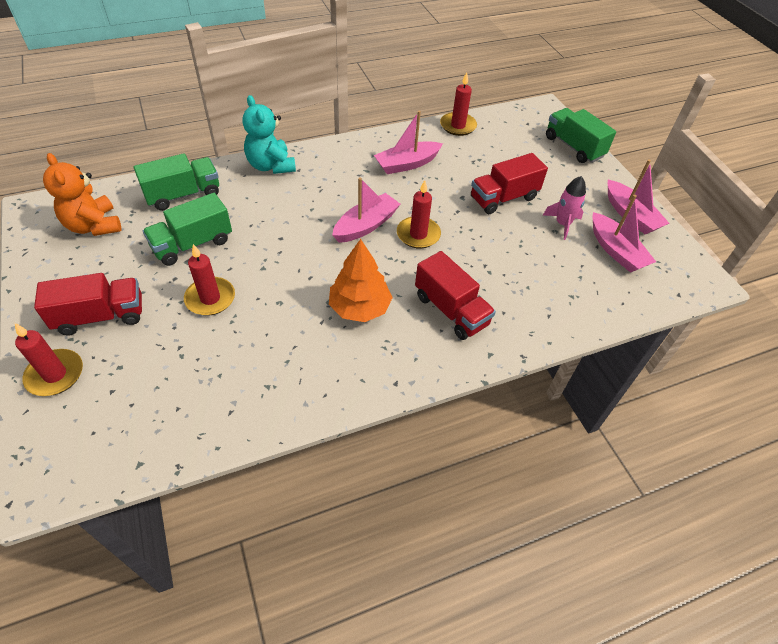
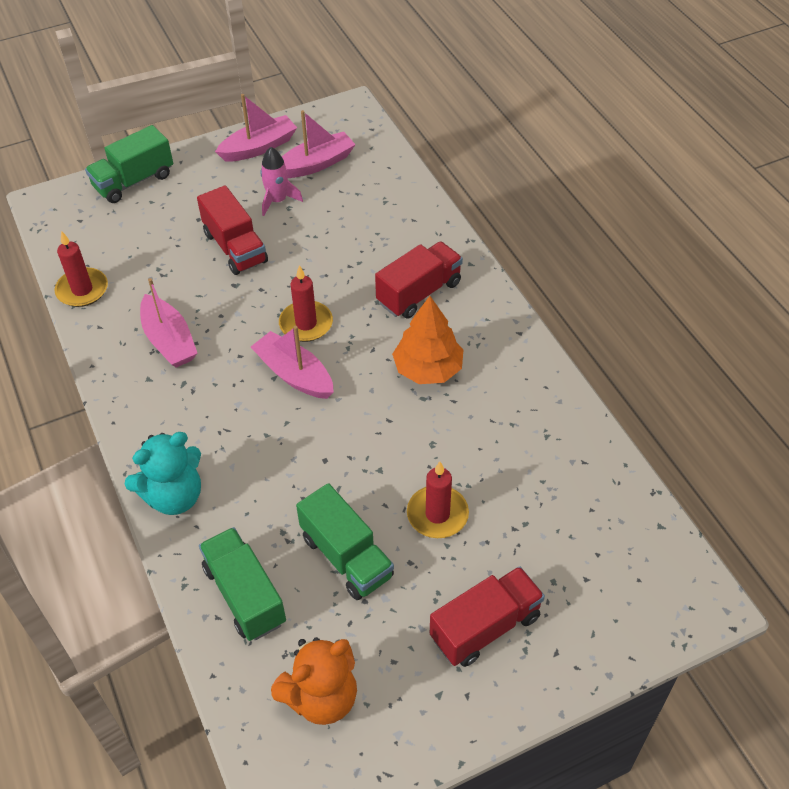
camera: 90 degrees left, 0 degrees up
(55, 374) = (578, 646): red candle -> none
(101, 316) = (485, 627): red truck -> red truck turned 75 degrees clockwise

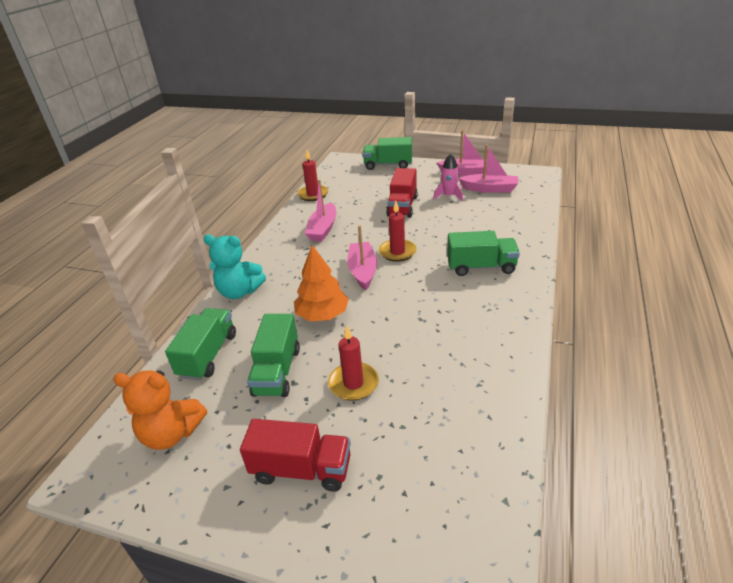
camera: 45 degrees right, 15 degrees down
(419, 293) = (481, 267): red truck -> green truck
(428, 369) = (441, 306): orange tree -> orange tree (322, 315)

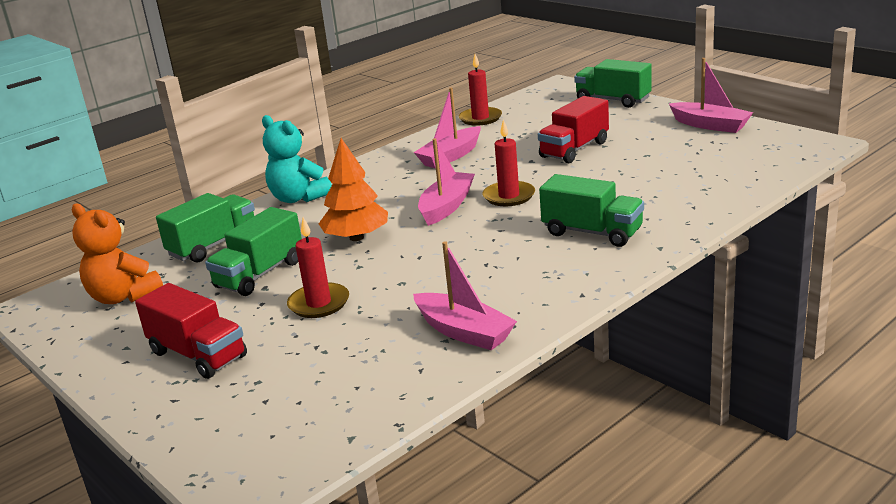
camera: 30 degrees right, 10 degrees down
(449, 196) = (650, 149): pink rocket -> none
(489, 189) = (718, 150): pink boat -> pink boat (464, 332)

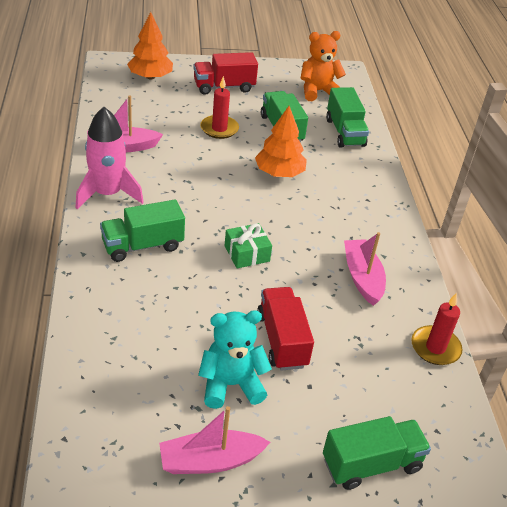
camera: 120 degrees right, 15 degrees up
(247, 423) = (150, 76): none -> orange tree
(298, 198) = (376, 184): turquoise teddy bear -> turquoise teddy bear (231, 385)
(446, 206) = (272, 223): pink boat -> none
(509, 196) = (247, 253): red candle -> green gift
(560, 288) = (107, 193): none -> pink rocket

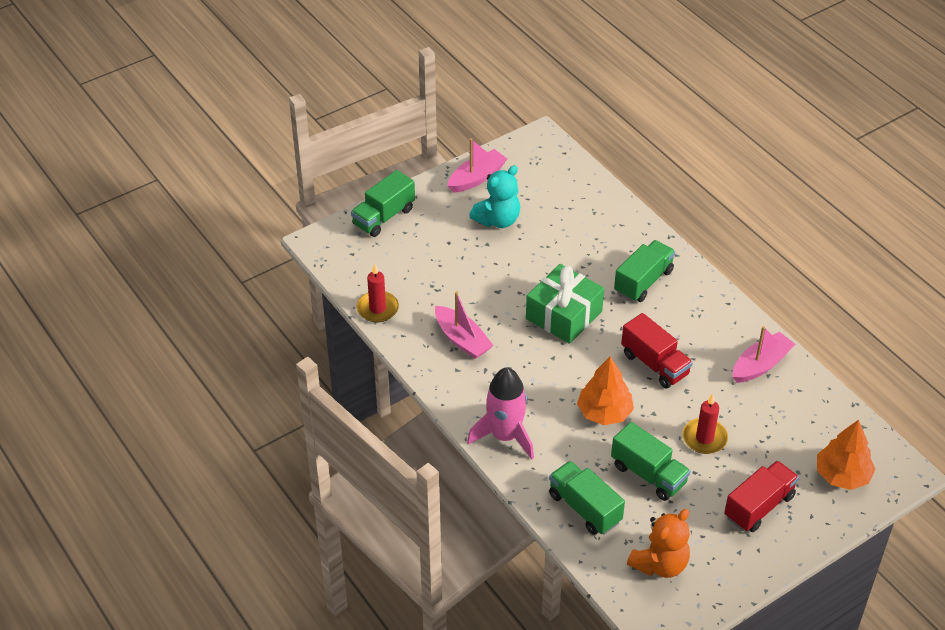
camera: 155 degrees right, 5 degrees up
(107, 193) = (717, 311): pink rocket -> pink rocket (505, 436)
(247, 253) = (564, 315): green gift -> green gift, size x1.72
(282, 340) = (487, 262): red truck -> red truck (654, 364)

